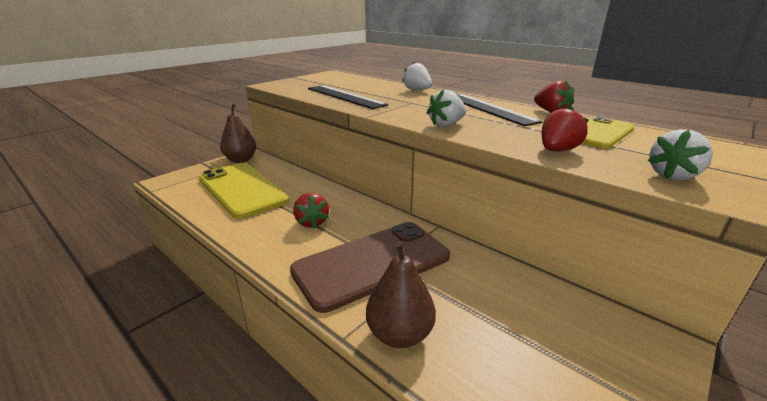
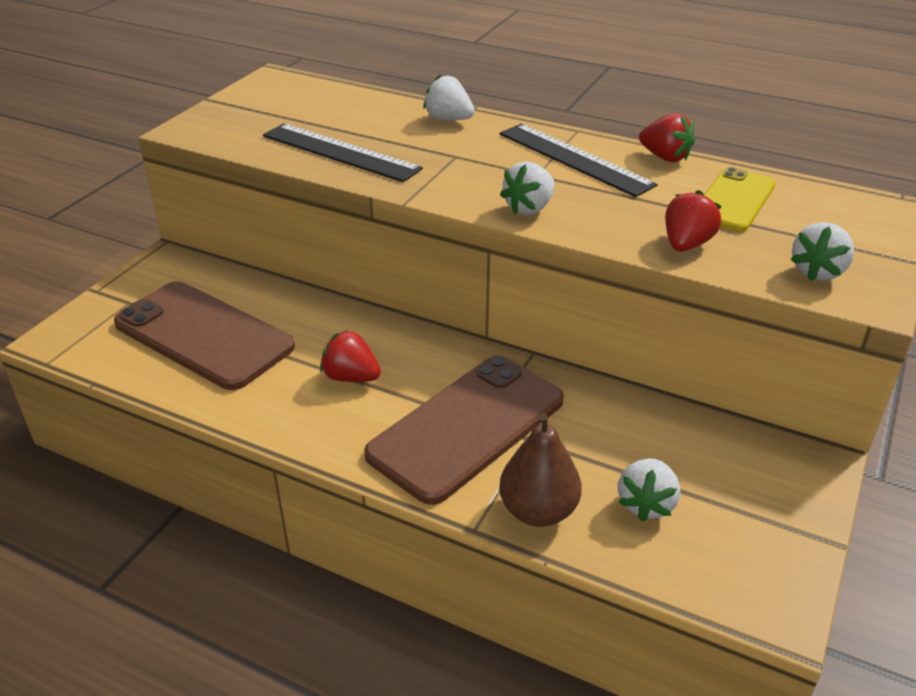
camera: 15 degrees left, 10 degrees up
(241, 160) = (158, 273): brown pear -> none
(242, 189) = (204, 335): yellow phone -> brown phone
(312, 222) = (351, 377): red strawberry -> red strawberry turned 150 degrees clockwise
(495, 347) = (646, 504): none -> white strawberry

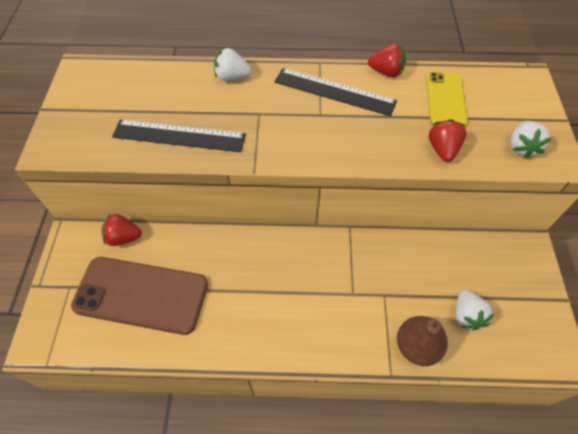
camera: 25 degrees left, 20 degrees up
(351, 377) = (257, 291): red strawberry -> red strawberry (124, 237)
(467, 427) = (346, 301): brown phone -> none
(529, 208) = (335, 149): white strawberry -> none

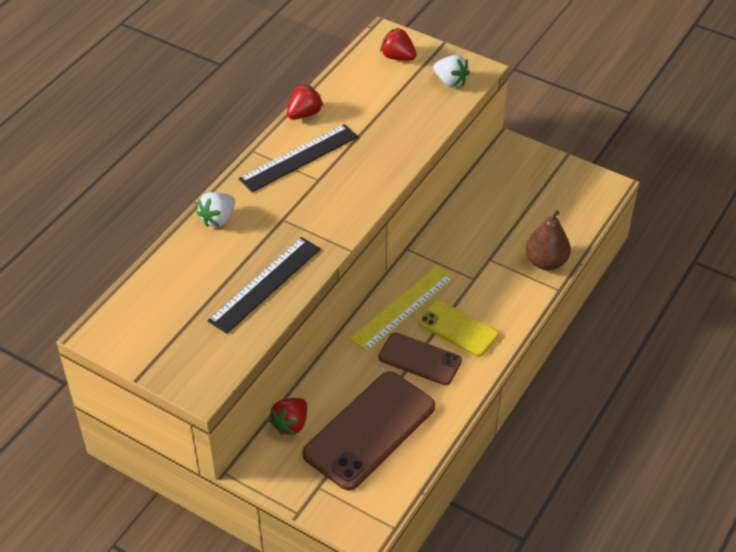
camera: 60 degrees left, 10 degrees down
(236, 295) = (420, 359): none -> brown phone
(284, 255) = (402, 307): none -> yellow ruler
(442, 150) = (417, 125): red strawberry -> red strawberry (398, 57)
(445, 99) = (367, 95): yellow phone -> yellow phone (458, 328)
(466, 315) = (541, 218): white strawberry -> none

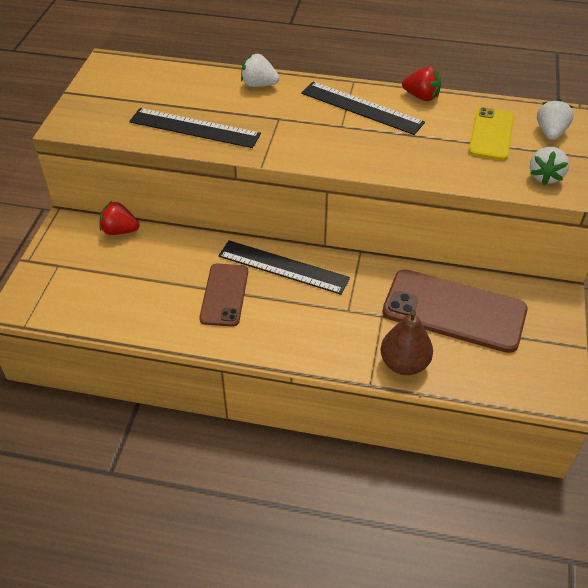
camera: 70 degrees right, 0 degrees up
(369, 430) = (128, 281): brown phone -> brown phone (454, 311)
(398, 57) = (550, 133): red strawberry -> white strawberry
(402, 307) = (283, 267): yellow ruler -> black ruler
(458, 328) = (275, 313): yellow phone -> yellow phone (491, 134)

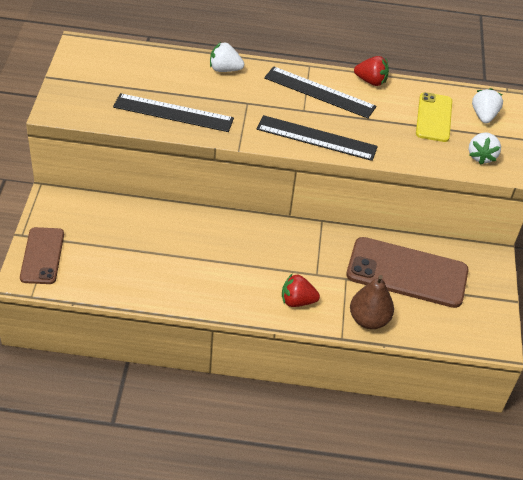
camera: 10 degrees left, 0 degrees up
(120, 231) = (102, 205): red strawberry -> red strawberry (297, 301)
(224, 295) = (207, 263): brown phone -> brown phone (42, 256)
(283, 267) = (255, 236): black ruler -> black ruler (316, 138)

